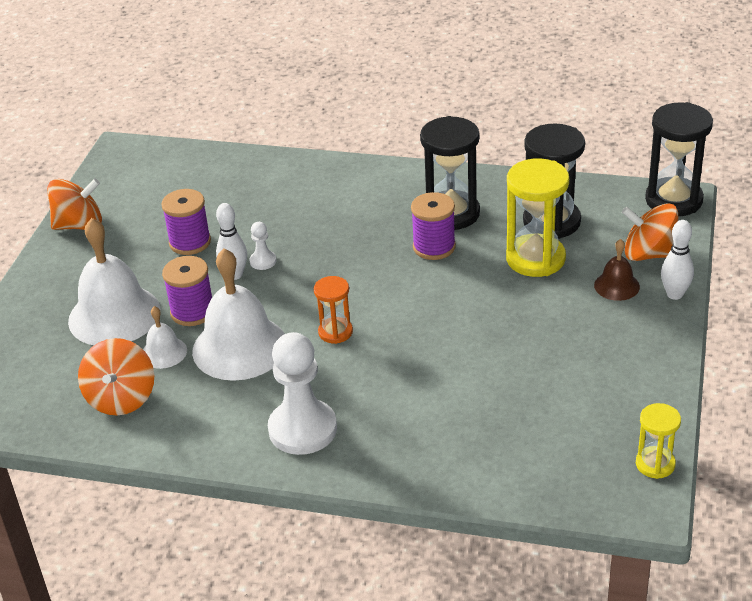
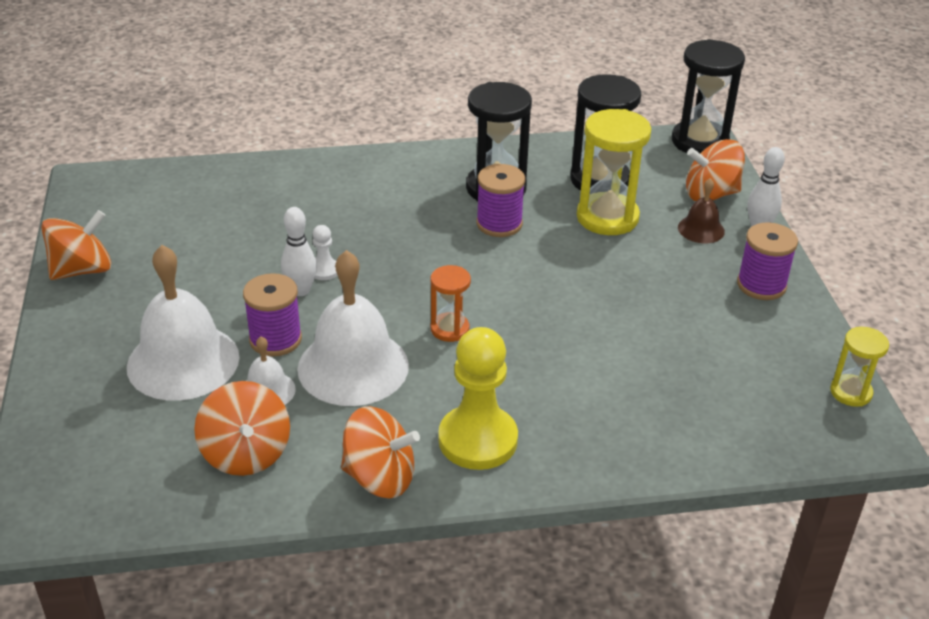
camera: 25 degrees left, 0 degrees up
(190, 242) = (228, 265): purple spool -> purple spool (761, 285)
(209, 441) = (380, 477): none -> orange spinning top
(302, 429) = (478, 440): white pawn -> yellow pawn

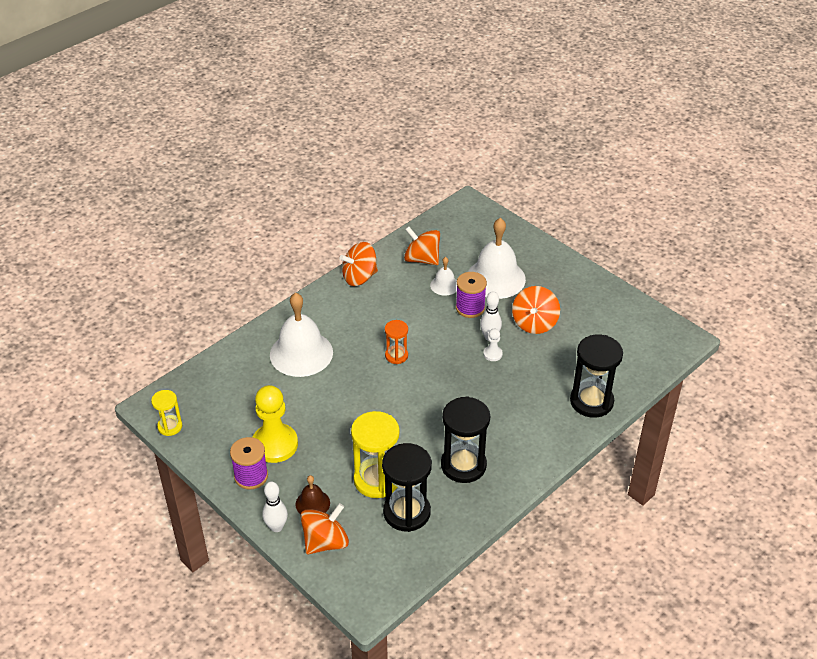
camera: 145 degrees right, 5 degrees up
(82, 270) = (602, 292): orange spinning top -> orange spinning top (534, 323)
(353, 367) = (421, 314): white bell -> white bell (301, 353)
(478, 440) = (333, 311): yellow pawn -> yellow pawn (275, 444)
(499, 224) = (435, 437): purple spool -> none
(699, 141) = (367, 599): black hourglass -> black hourglass (591, 401)

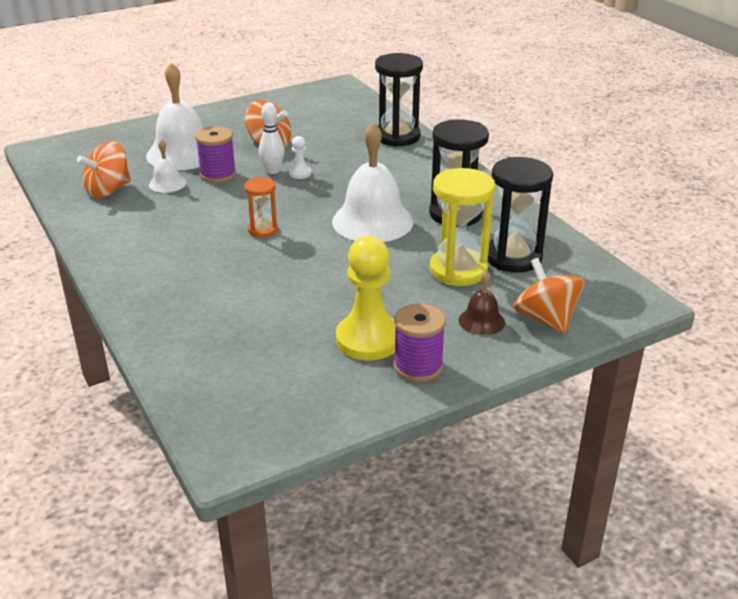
camera: 75 degrees left, 10 degrees down
(170, 426) = (285, 438): yellow hourglass -> none
(276, 527) = (513, 354): white bowling pin -> none
(301, 353) = (210, 298): white bell -> white bell (372, 221)
(359, 277) = (101, 236): orange spinning top -> none

